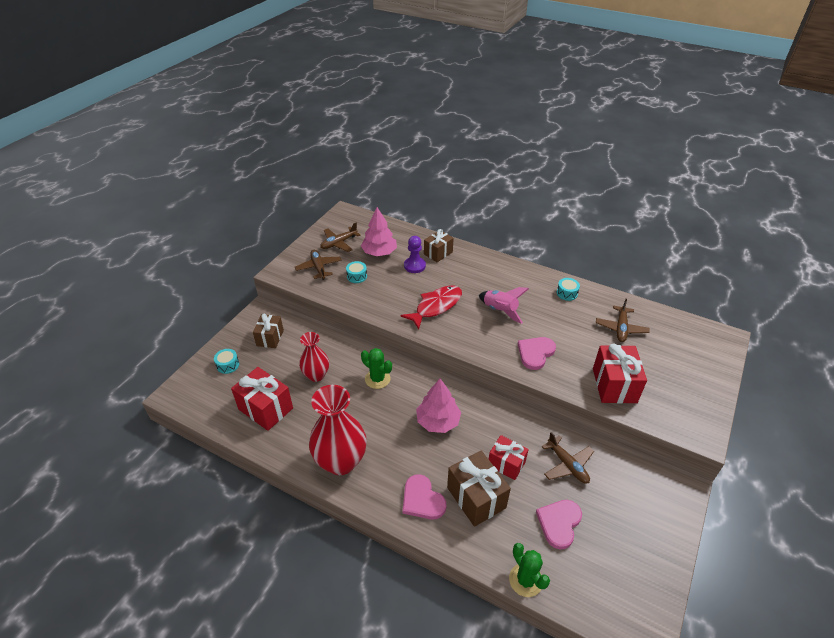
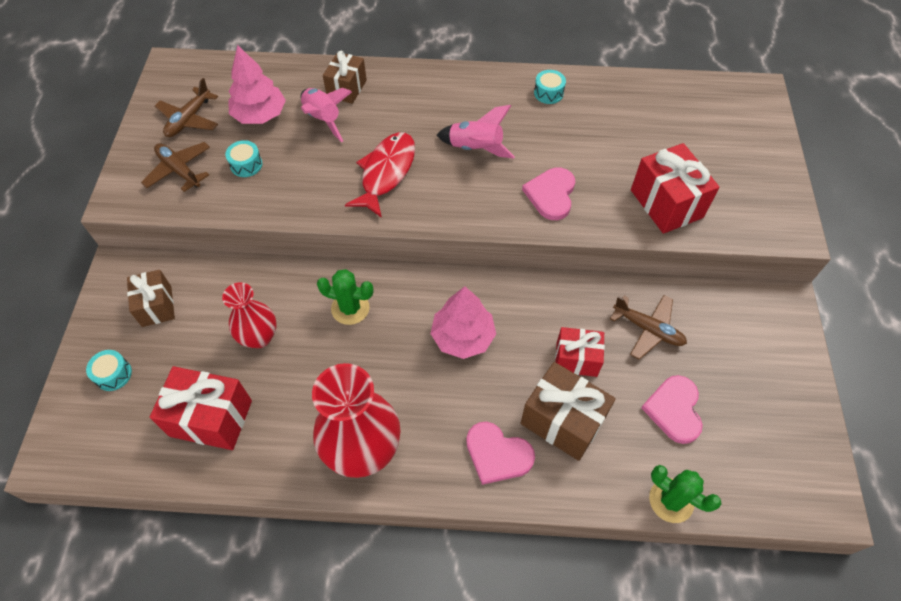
camera: 25 degrees left, 15 degrees up
(414, 266) = (323, 119): purple pawn -> pink rocket
(621, 328) = (637, 121): brown plane -> none

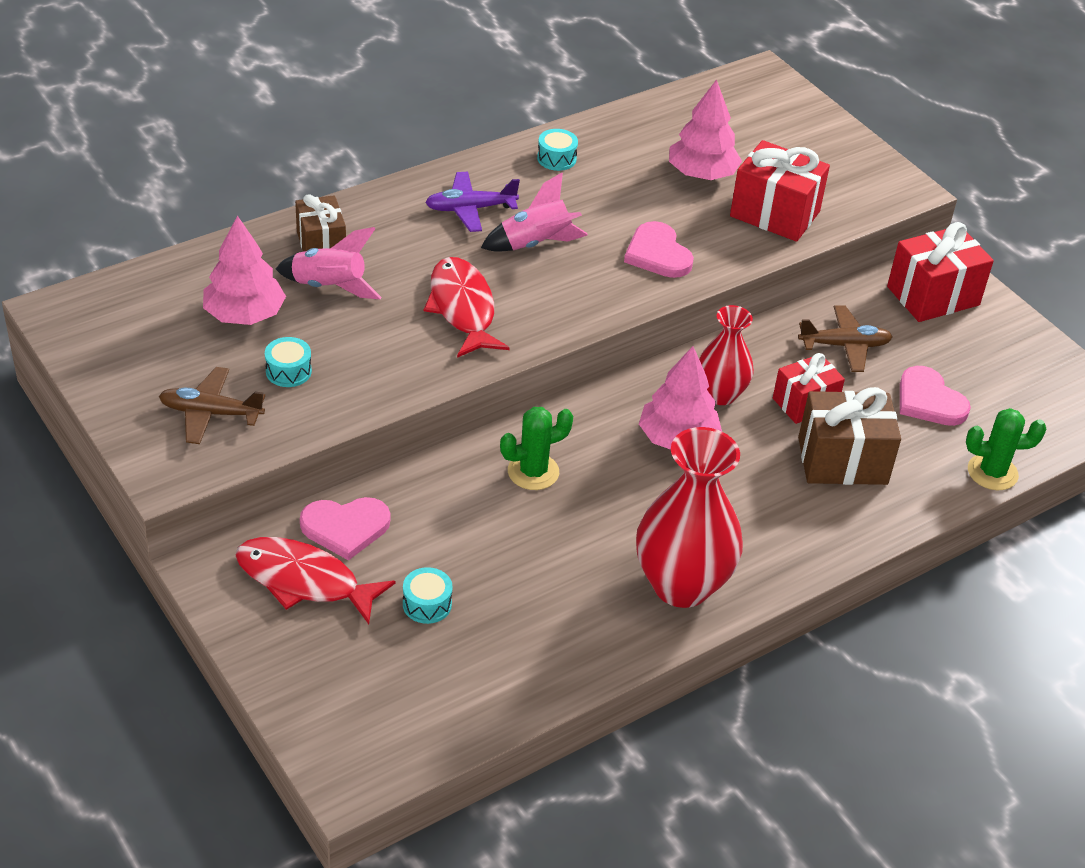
camera: 40 degrees left, 15 degrees down
(113, 374) = (330, 669): turquoise drum -> turquoise drum (427, 604)
(156, 306) = (304, 581): brown gift -> red fish
(189, 119) = (157, 357): brown plane -> none
(211, 418) = (493, 646): red gift -> red gift (933, 296)
(259, 337) = (461, 548): red vase -> red vase (720, 394)
(458, 104) = (470, 209): none -> purple plane
(497, 454) = (811, 519): pink heart -> pink heart (345, 528)
(640, 148) = (701, 174): none -> pink tree

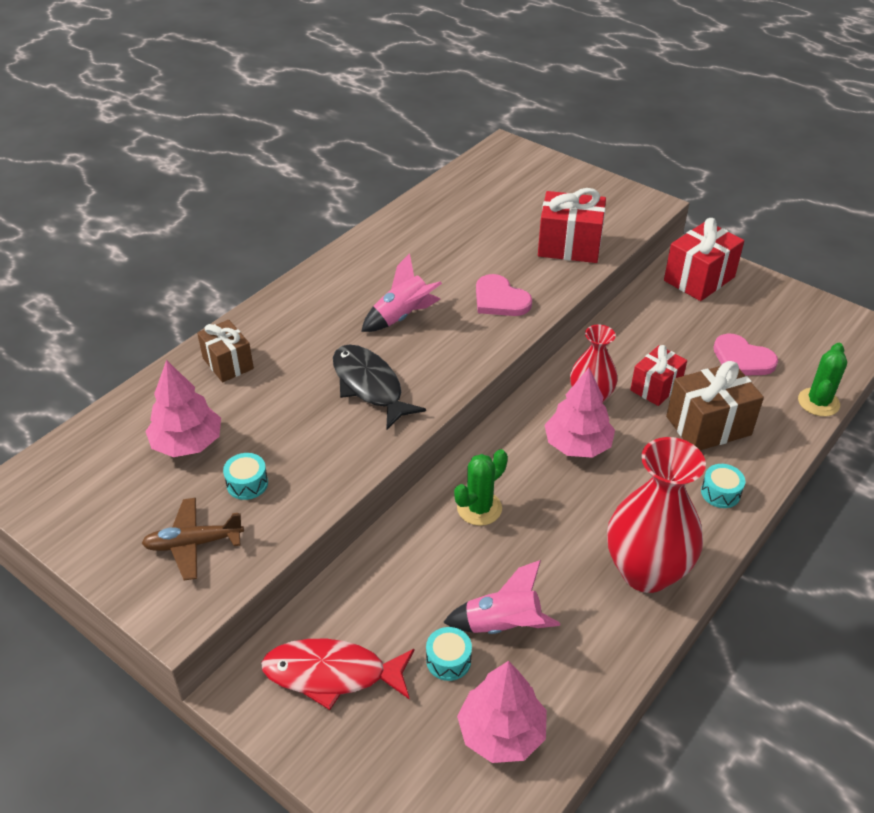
camera: 15 degrees left, 0 degrees up
(329, 287) = (250, 398): pink rocket -> pink rocket (503, 626)
(345, 528) = (346, 610): pink heart -> none
(463, 308) = (369, 386): red fish -> black fish
(470, 209) = (337, 302): purple plane -> none
(556, 158) = (385, 245): turquoise drum -> turquoise drum (720, 493)
(701, 174) = (500, 230): pink tree -> pink tree (501, 733)
(844, 345) = (659, 334): brown plane -> none
(992, 472) = (818, 402): green cactus -> green cactus turned 45 degrees counterclockwise

